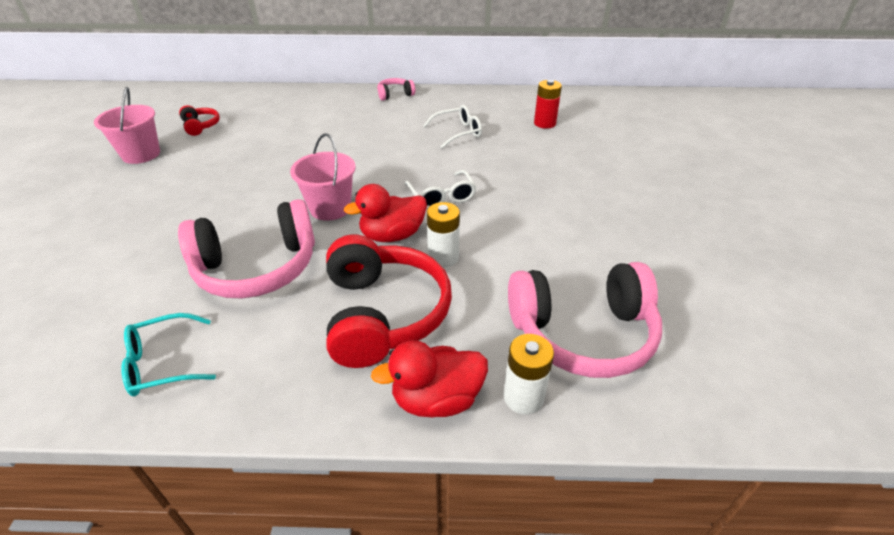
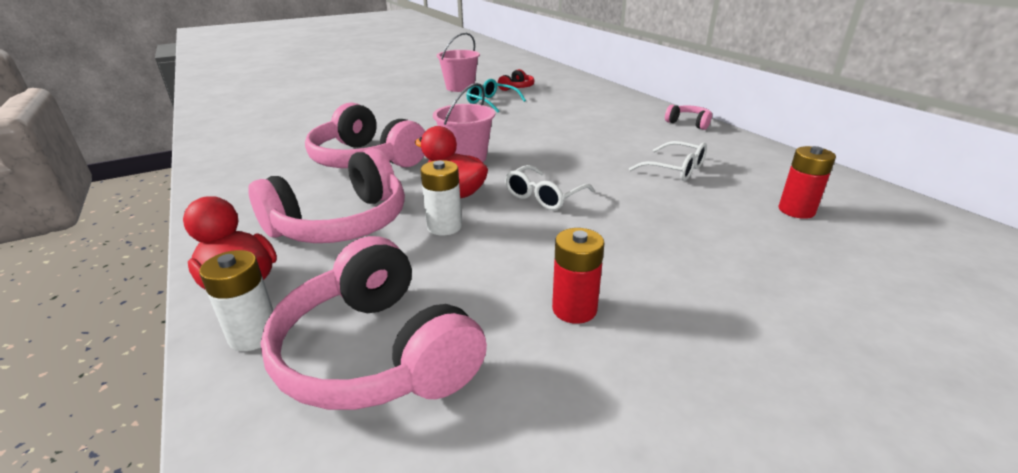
camera: 60 degrees right, 10 degrees down
(162, 363) = (250, 168): turquoise glasses -> turquoise glasses (491, 102)
(383, 314) = (341, 223): red headphones -> pink headphones
(586, 238) = (574, 309): none -> red battery

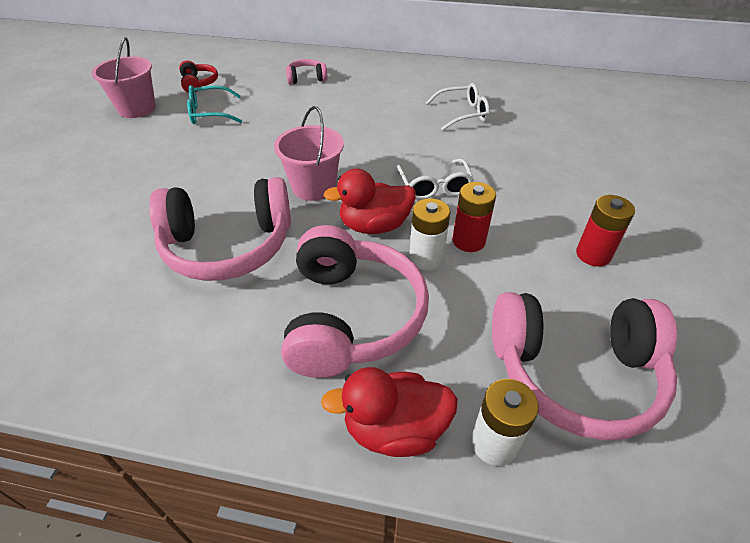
camera: 50 degrees left, 15 degrees up
(688, 123) = (401, 65): pink headphones -> pink headphones (306, 78)
(796, 210) = (561, 111): red battery -> red battery (468, 241)

